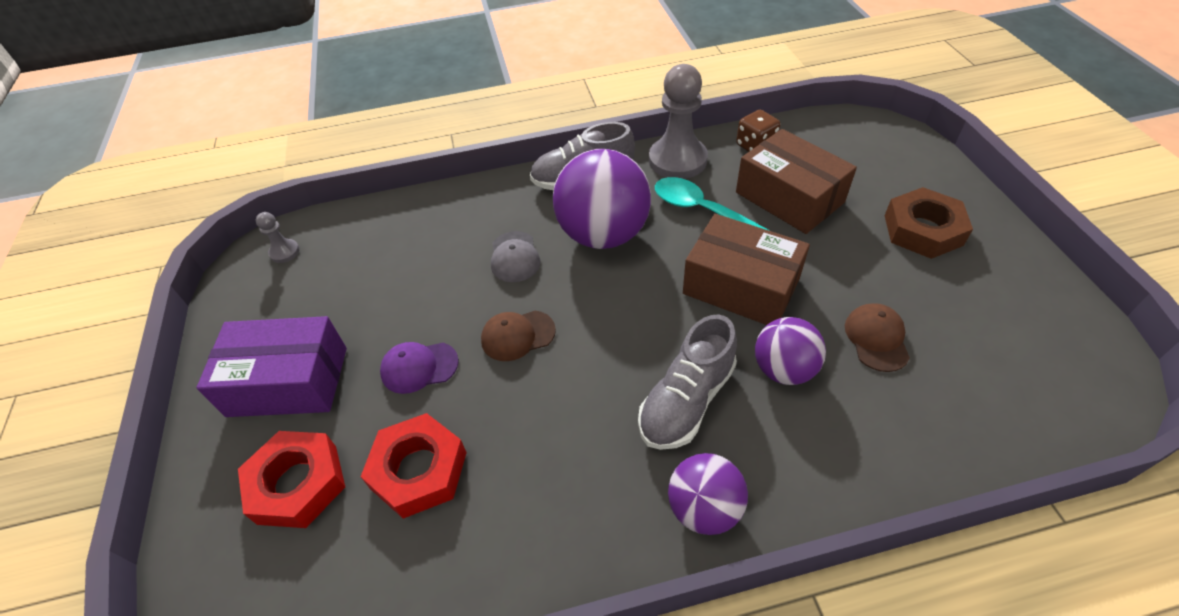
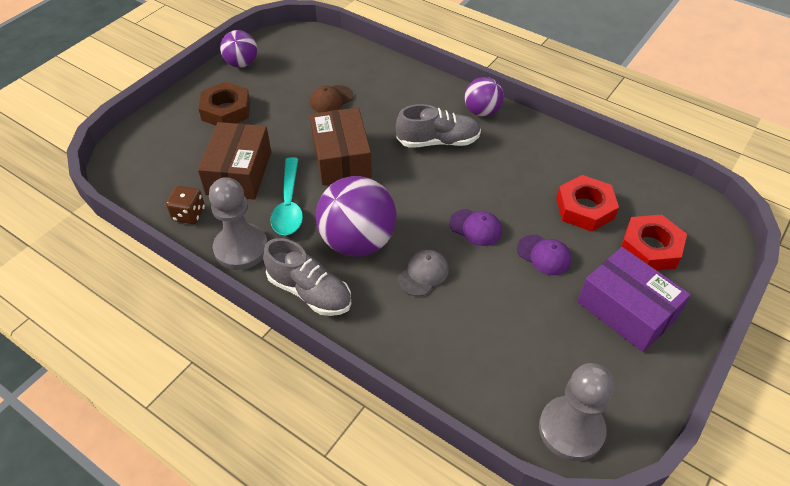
camera: 135 degrees left, 0 degrees up
(284, 252) = (571, 429): grey pawn -> grey pawn, size x2.17
(517, 335) = (475, 227): brown cap -> purple cap
(783, 369) = (383, 120): purple ball -> purple ball (241, 63)

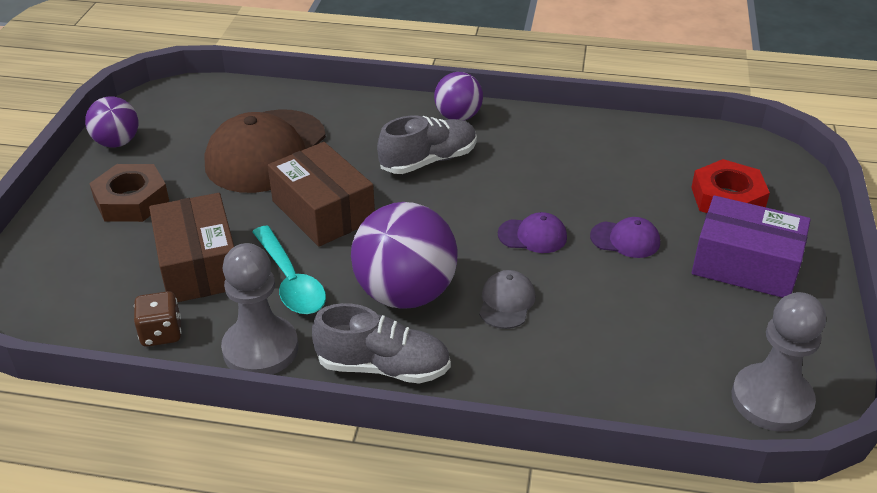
camera: 25 degrees left, 10 degrees down
(331, 99) = (266, 151): brown cap -> brown cap, size x2.23
(585, 208) = (636, 181): red nut -> none

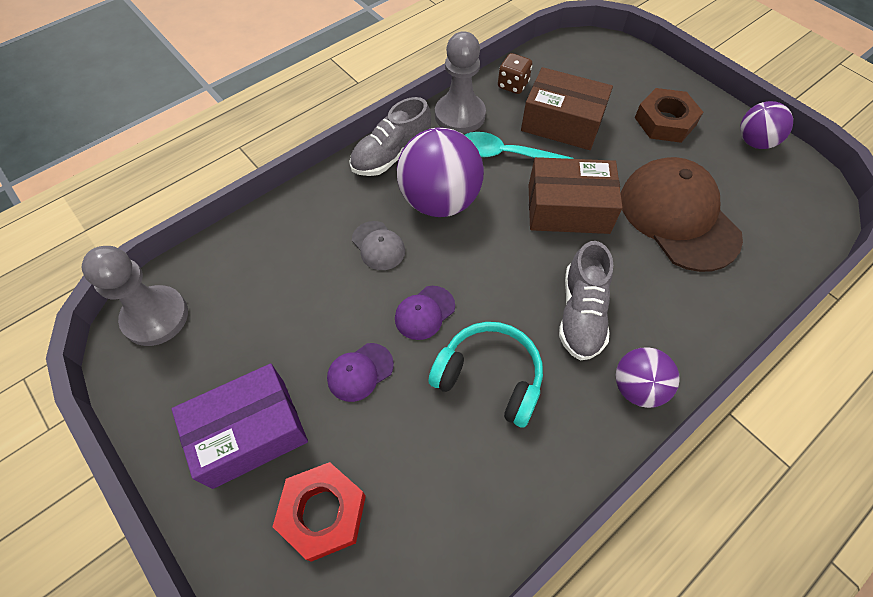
camera: 130 degrees right, 20 degrees up
(539, 178) = (489, 377): none -> turquoise headphones

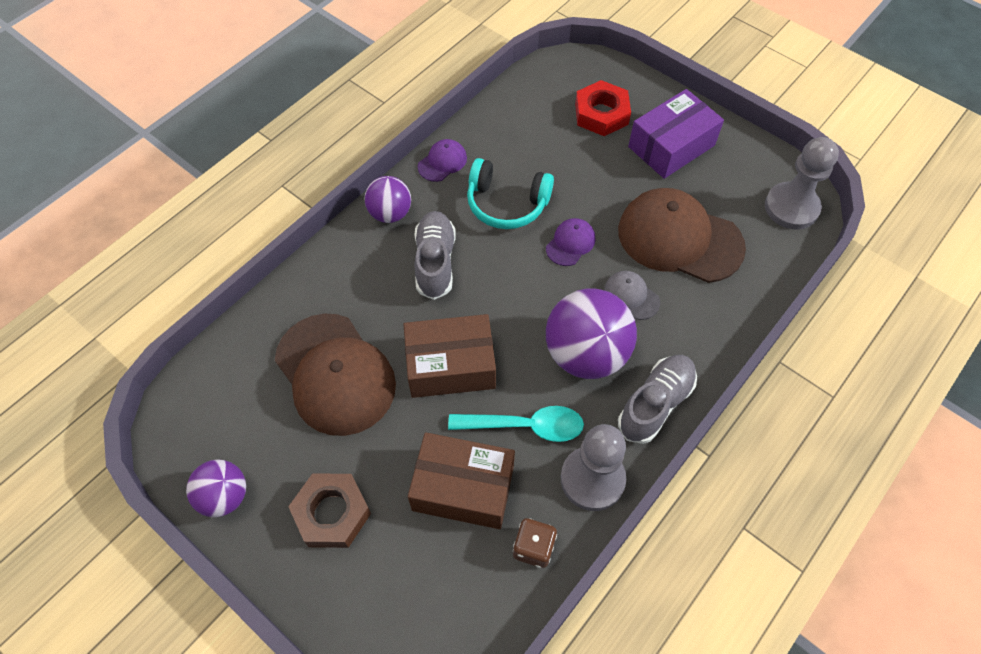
camera: 170 degrees right, 0 degrees up
(301, 299) = (679, 238): none -> brown cap
(360, 372) = (608, 193): purple cap -> purple cap (442, 162)

